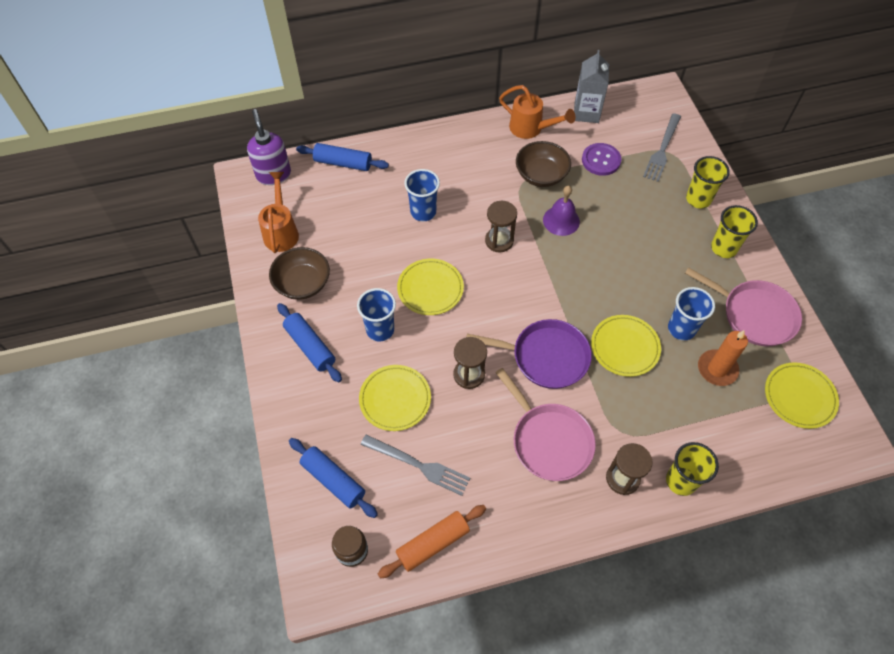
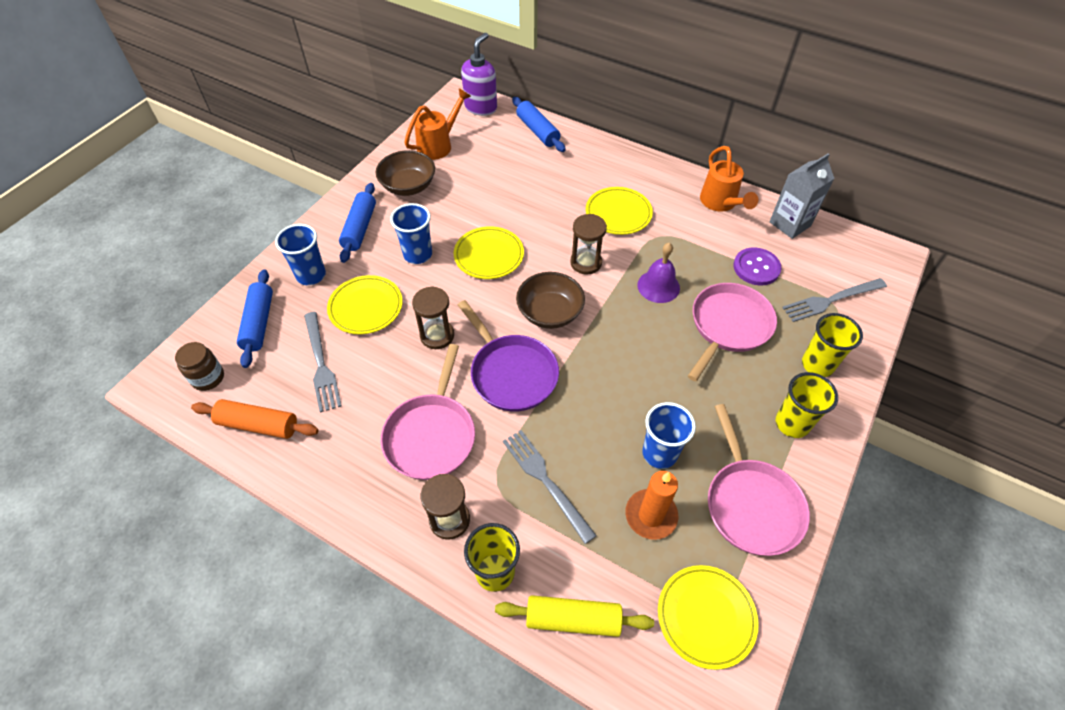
camera: 45 degrees right, 5 degrees down
(423, 212) = (553, 201): blue cup -> blue cup (311, 275)
(541, 175) = (685, 242): brown bowl -> brown bowl (550, 313)
(625, 347) = (587, 423): yellow plate -> yellow plate (618, 213)
(628, 214) = (728, 326): none -> pink pan
(644, 403) = (545, 481): none -> grey fork
(745, 463) = (573, 619): none -> yellow rolling pin

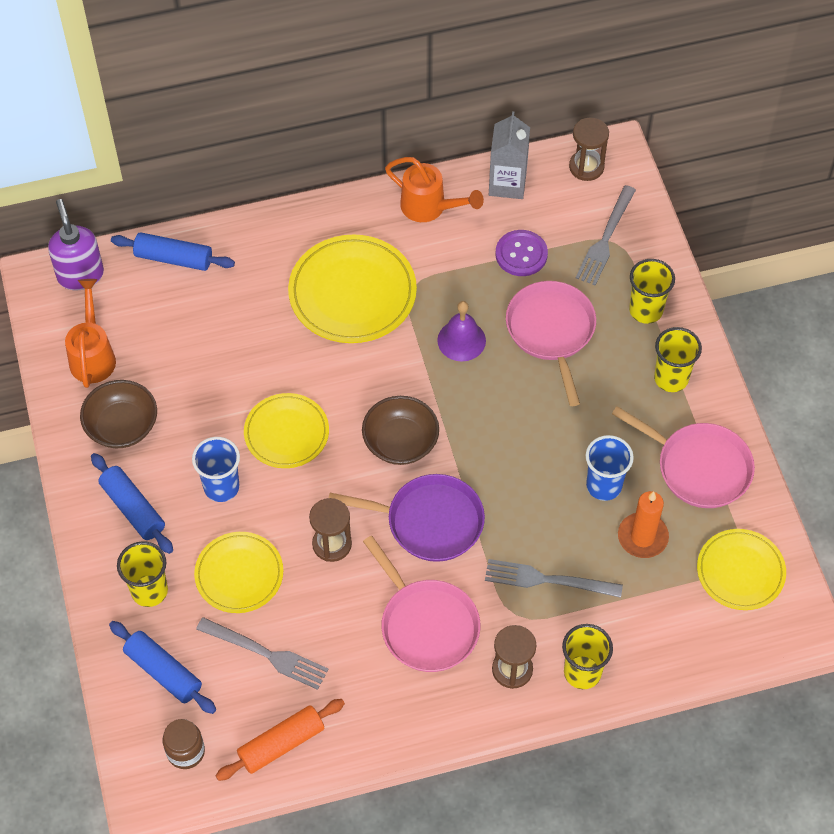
camera: 45 degrees left, 5 degrees up
(311, 275) = (149, 591): blue cup -> yellow cup
(573, 619) = (663, 652): yellow rolling pin -> none
(586, 263) = (378, 368): brown hourglass -> brown hourglass (586, 167)
(618, 213) = (352, 293): yellow plate -> yellow plate, size x1.57

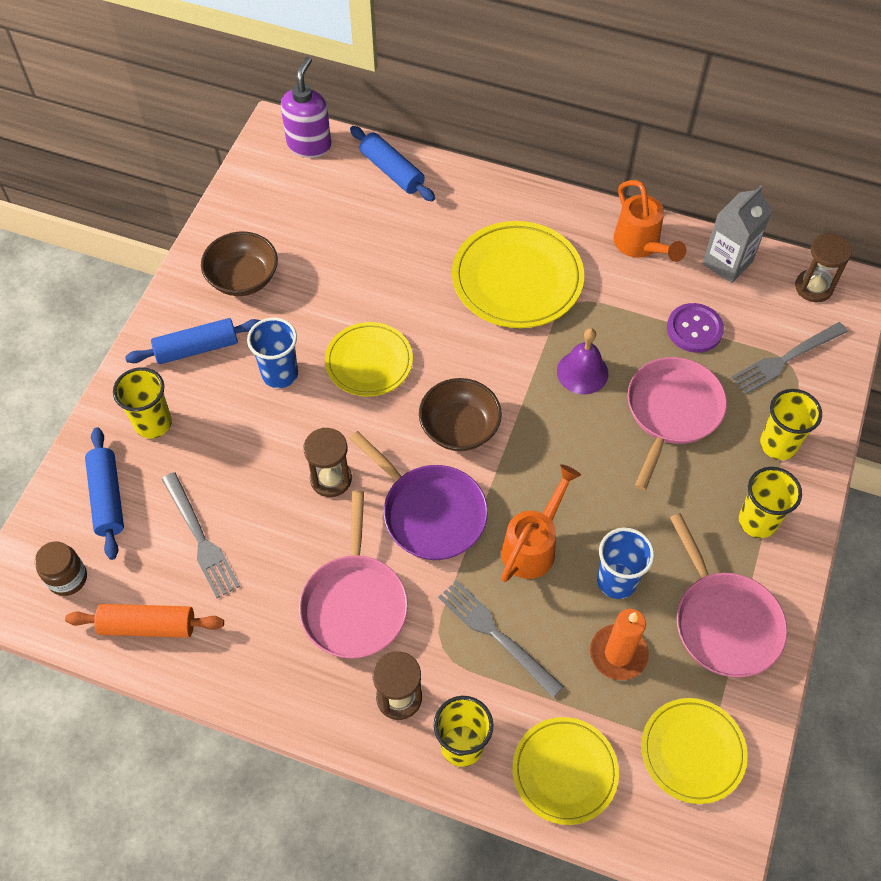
camera: 35 degrees right, 0 degrees up
(93, 355) = (268, 210): orange watering can -> orange watering can (533, 545)
(133, 508) = (197, 348): blue rolling pin -> blue rolling pin turned 75 degrees clockwise
(239, 574) = (234, 456): yellow plate -> yellow plate (564, 771)

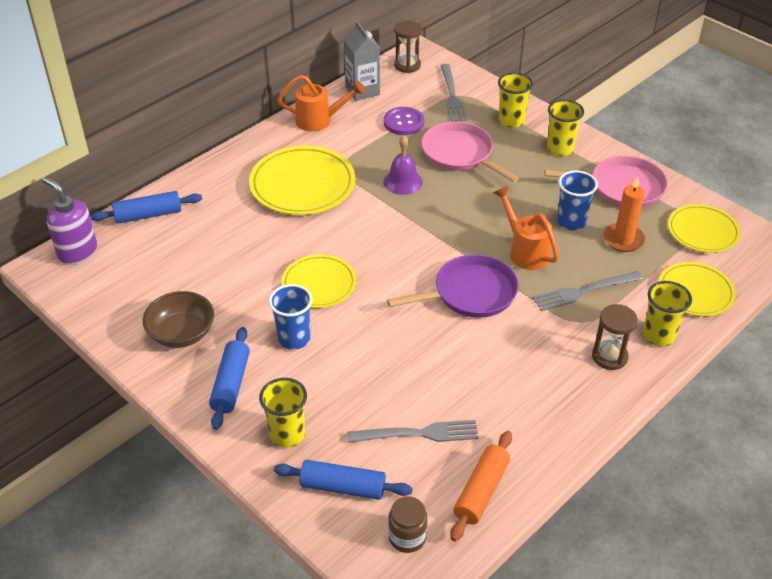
camera: 65 degrees left, 15 degrees down
(331, 479) = (410, 338): brown hourglass -> none
(355, 604) = (524, 357): pink pan -> none
(459, 428) = (409, 255): brown bowl -> none

